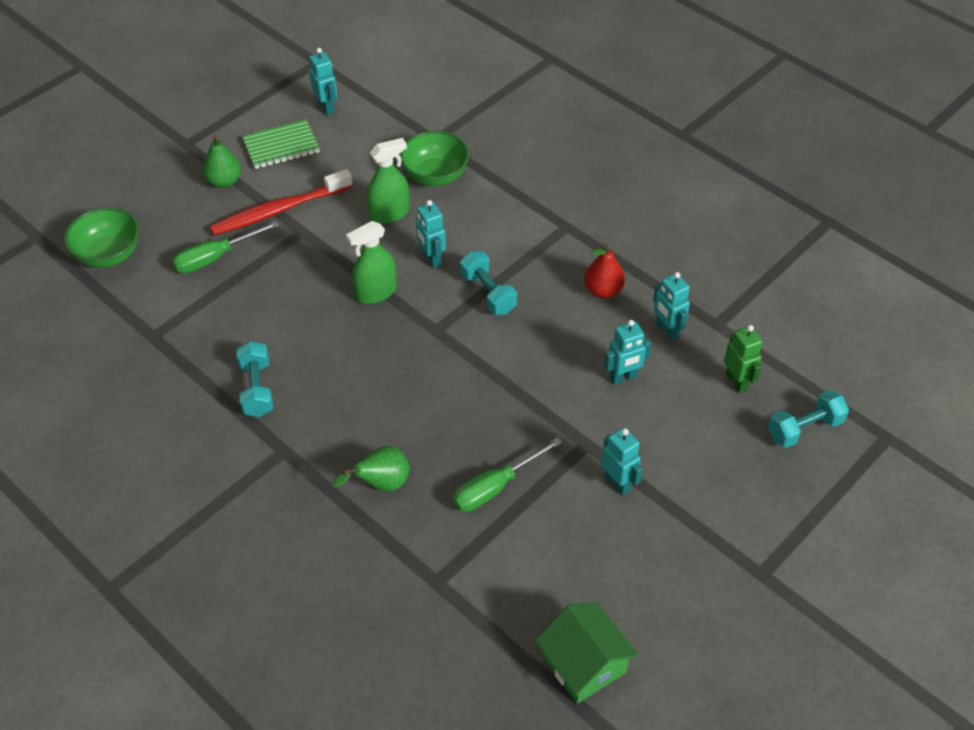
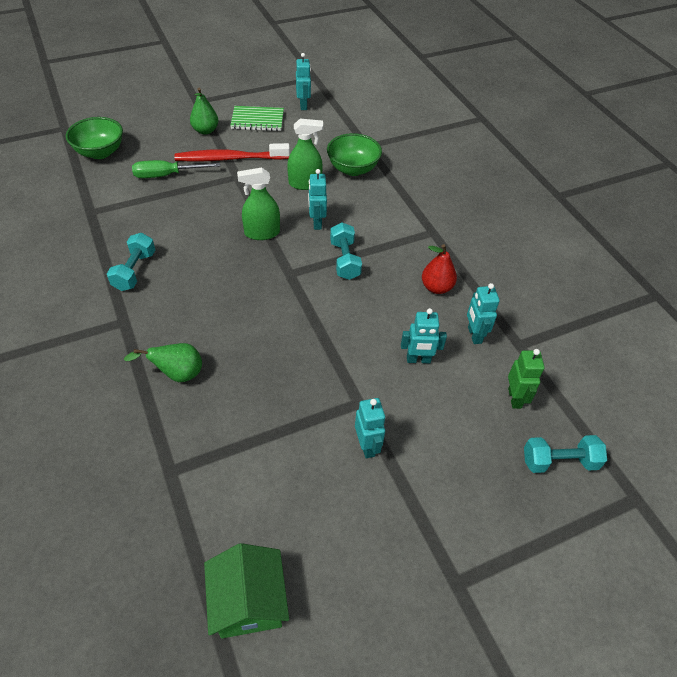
camera: 20 degrees right, 0 degrees up
(495, 487) = (264, 410): green screwdriver -> none

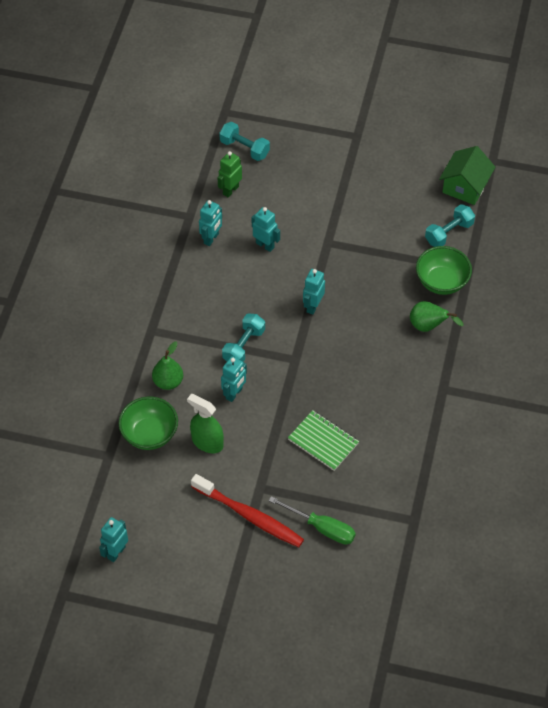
camera: 140 degrees left, 5 degrees up
(100, 152) = (366, 601): green bowl -> green bowl (441, 282)
(135, 271) = (410, 431): turquoise dumbbell -> turquoise dumbbell (449, 233)
(205, 130) = (244, 572): green pear -> green pear (168, 382)
(257, 120) = (181, 557): green notebook -> green notebook (323, 441)
(262, 233) = (286, 410): green spray bottle -> none
(367, 446) = (344, 217): turquoise robot -> turquoise robot (313, 306)
(436, 287) = (199, 285): red pear -> none

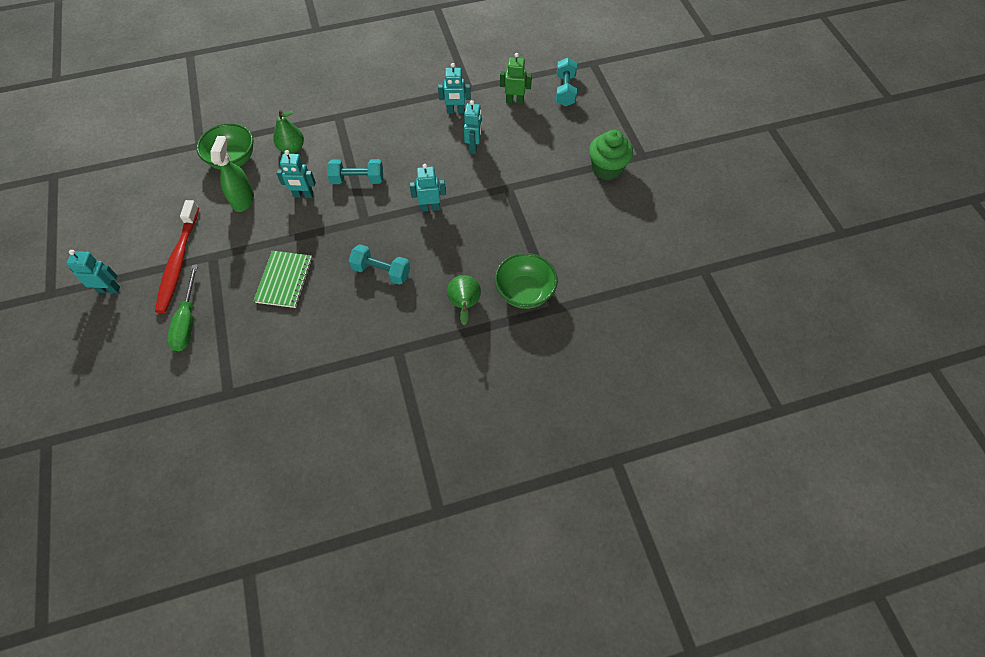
camera: 60 degrees right, 5 degrees up
(116, 552) = (105, 190): turquoise robot -> turquoise robot (109, 289)
(354, 166) = (607, 169): none -> green cupcake
(449, 233) = (587, 272): turquoise dumbbell -> turquoise dumbbell (381, 271)
(465, 187) = (653, 261): green house -> none

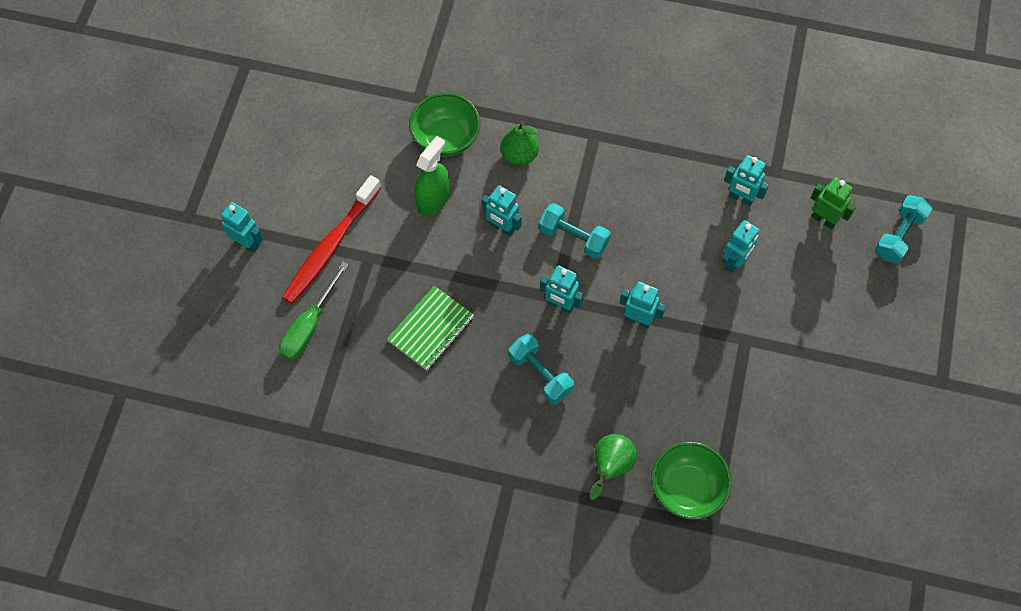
camera: 30 degrees right, 5 degrees up
(371, 223) = (560, 305): none -> turquoise robot
(607, 169) = (884, 377): green cupcake -> none

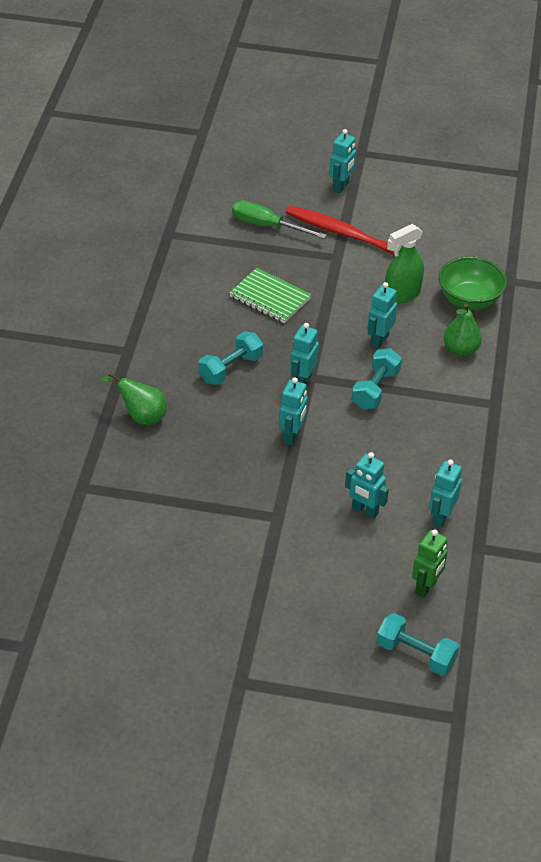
camera: 85 degrees right, 20 degrees down
(433, 199) = (402, 294): green spray bottle -> green spray bottle turned 120 degrees clockwise
(687, 488) = (120, 470): green bowl -> none

